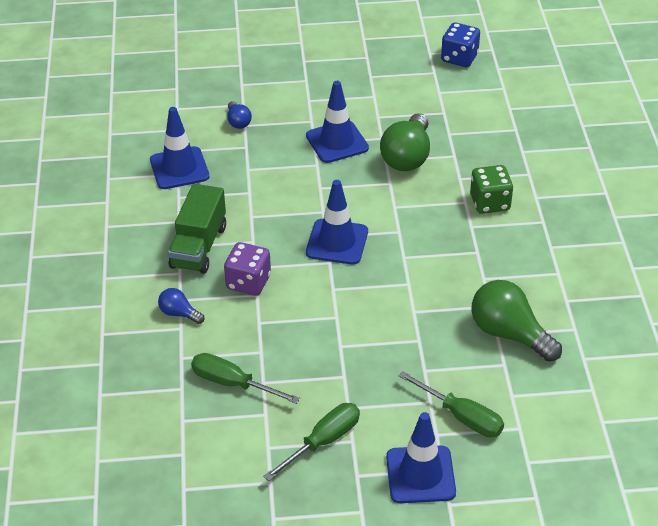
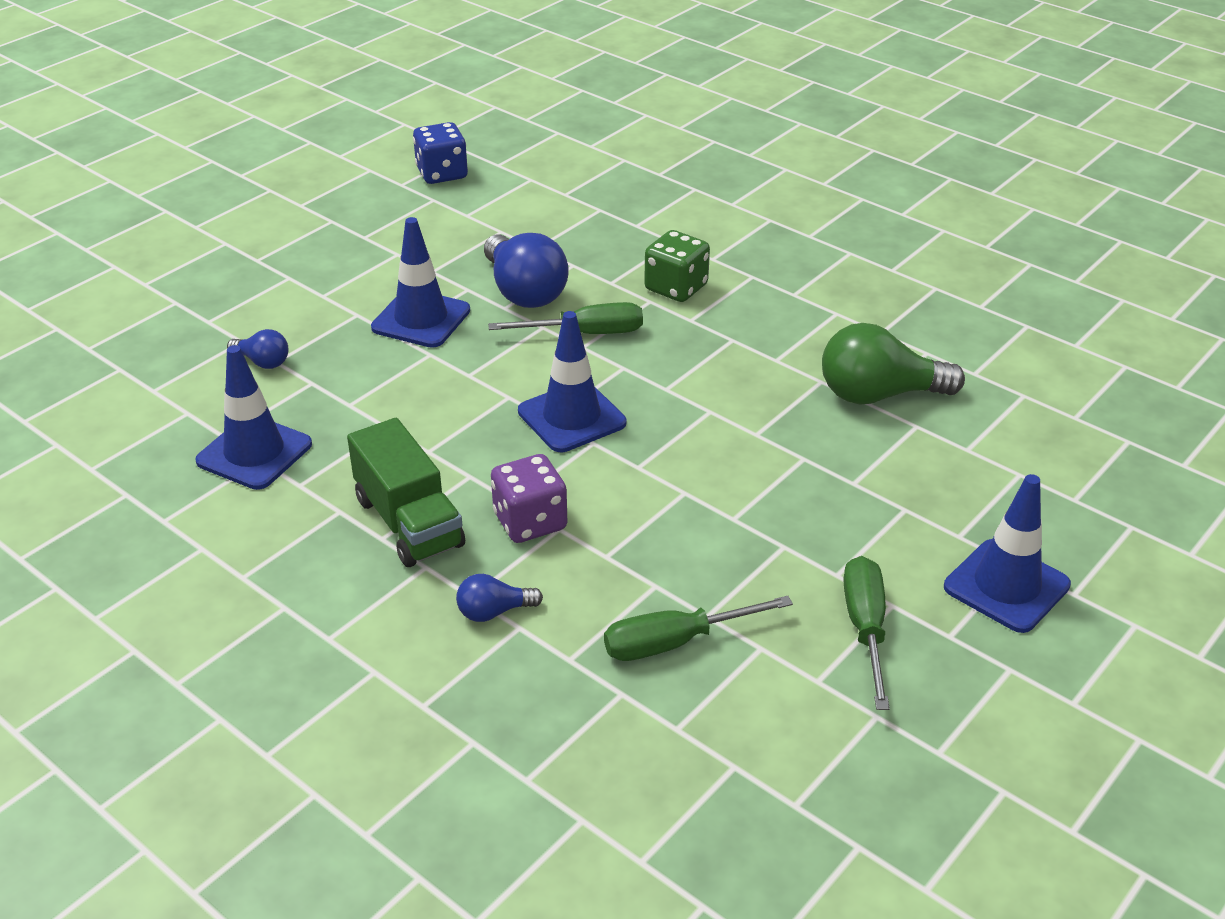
camera: 45 degrees left, 5 degrees down
(407, 157) = (524, 292): green light bulb -> blue light bulb
(462, 417) = (956, 501): green screwdriver -> green screwdriver (586, 333)

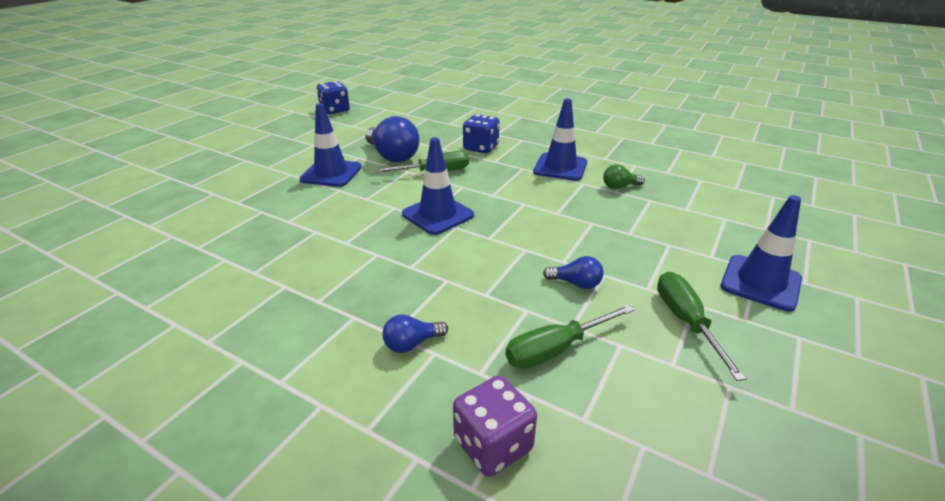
camera: 10 degrees left, 5 degrees down
(254, 453) = (220, 255): blue traffic cone -> blue traffic cone (560, 167)
(263, 362) = (227, 203): blue light bulb -> blue light bulb (576, 283)
(409, 522) = (337, 288): green truck -> none
(530, 522) = (425, 278): purple dice -> purple dice (493, 444)
(676, 288) = (481, 148): green dice -> blue dice
(879, 395) = (619, 187): green light bulb -> green light bulb, size x0.50

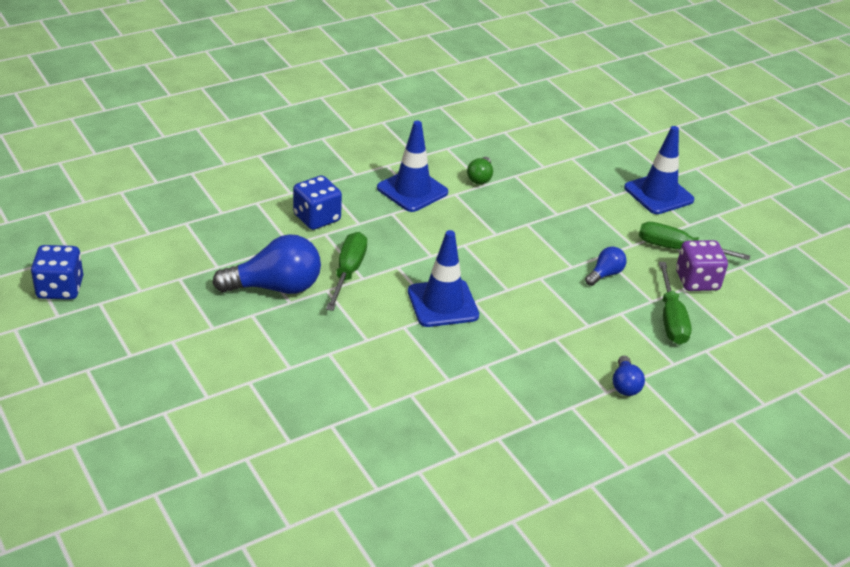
camera: 65 degrees left, 5 degrees up
(331, 173) = (279, 348): blue traffic cone -> none
(493, 444) = (738, 382): purple dice -> purple dice (697, 281)

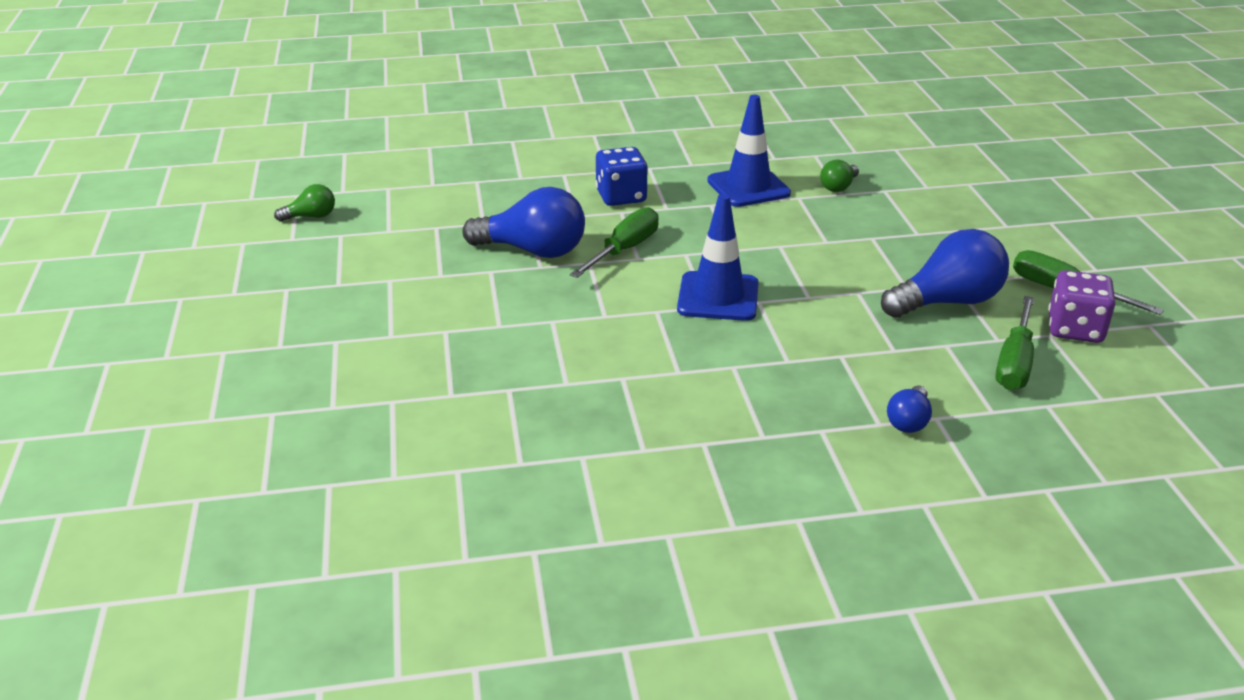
camera: 25 degrees right, 5 degrees down
(60, 288) = (311, 217): blue dice -> green light bulb
(605, 274) = (947, 302): blue light bulb -> blue light bulb, size x1.99
(658, 194) = (1068, 233): blue traffic cone -> none

